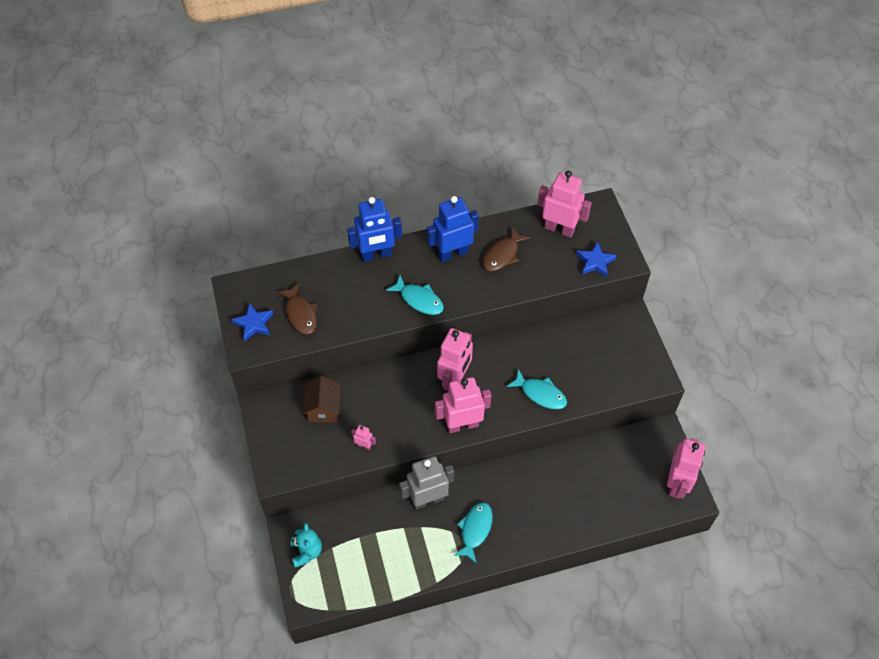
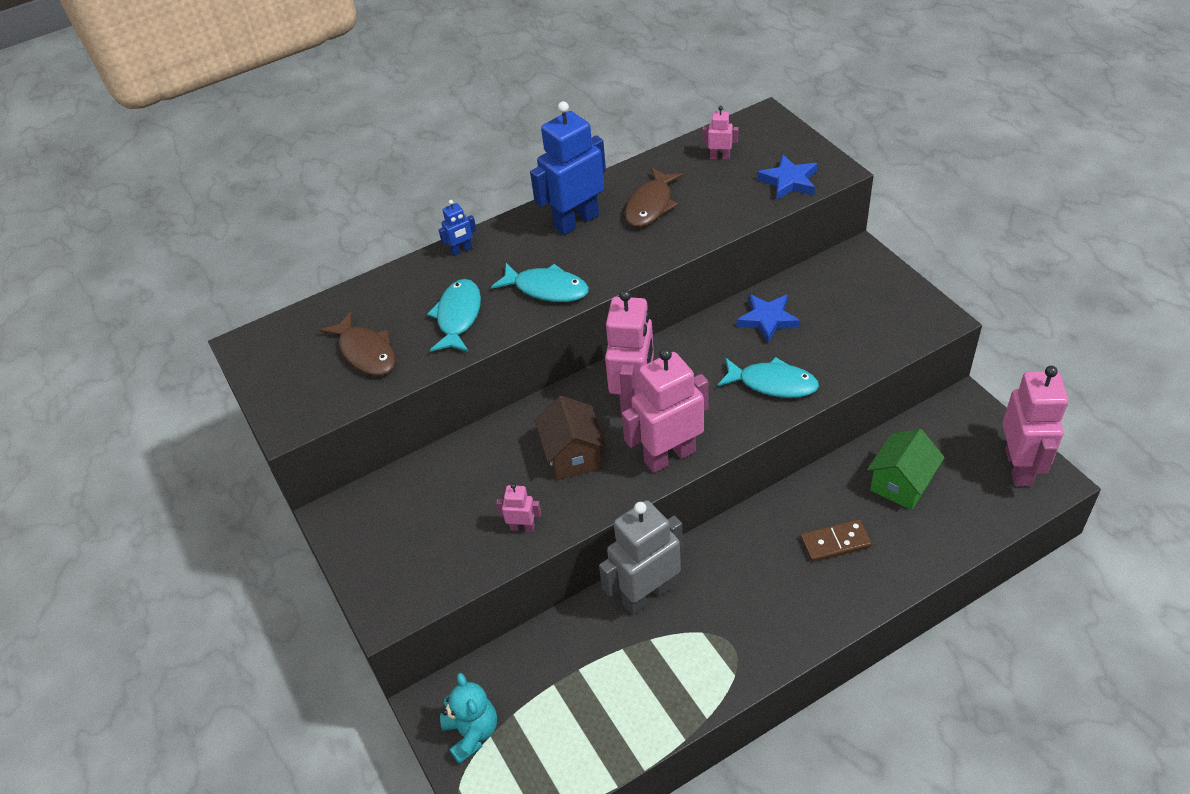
camera: 10 degrees left, 10 degrees down
(254, 324) = (293, 384): blue star -> blue star (768, 320)
(323, 408) = (440, 492): brown house -> brown house (573, 456)
(376, 255) = (461, 250): blue robot -> blue robot, size x0.45
(475, 530) = (739, 618): turquoise fish -> turquoise fish (458, 316)
(548, 499) = (835, 542): none -> brown domino
(559, 229) = (720, 157): pink robot -> pink robot, size x0.45
(601, 474) = (901, 484): none -> green house

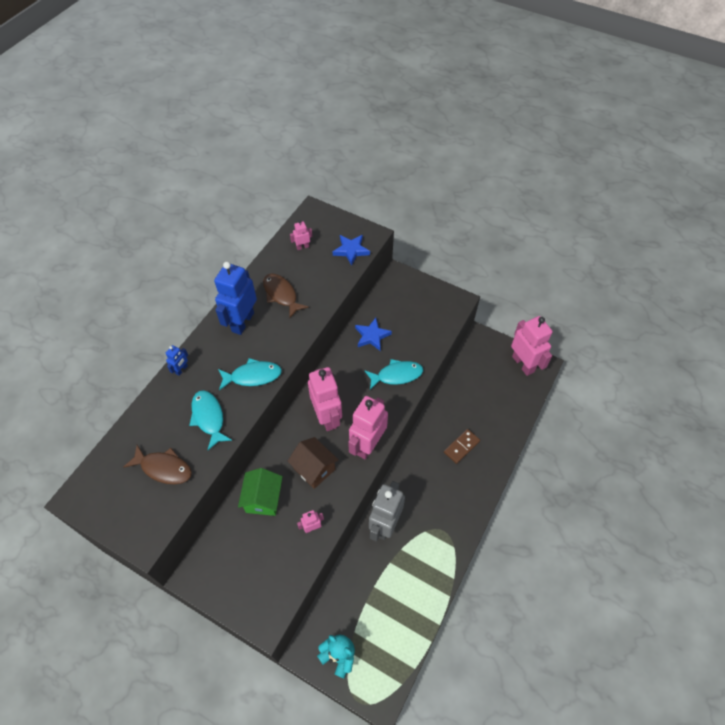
camera: 35 degrees left, 10 degrees up
(650, 205) = (281, 294): brown fish -> brown fish turned 150 degrees clockwise
(901, 484) = (475, 398): green house -> green house (263, 499)

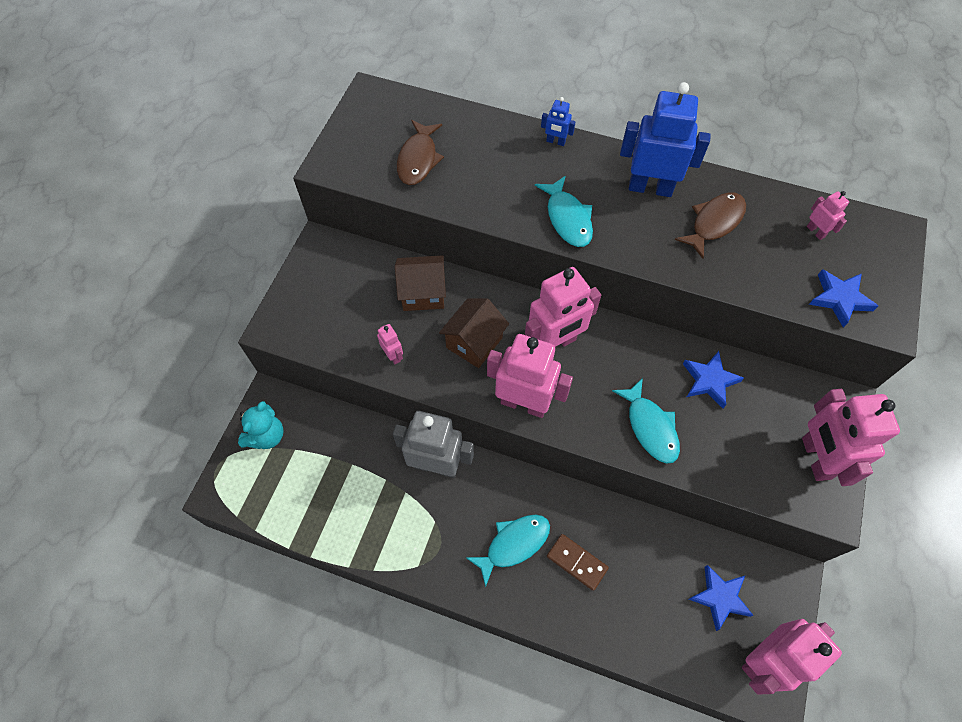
camera: 80 degrees right, 5 degrees up
(209, 417) = (494, 186): turquoise fish -> turquoise fish (514, 544)
(263, 499) = (423, 293): green house -> brown house
(429, 299) = (815, 458): none -> pink robot
(489, 375) = (720, 597): none -> blue star

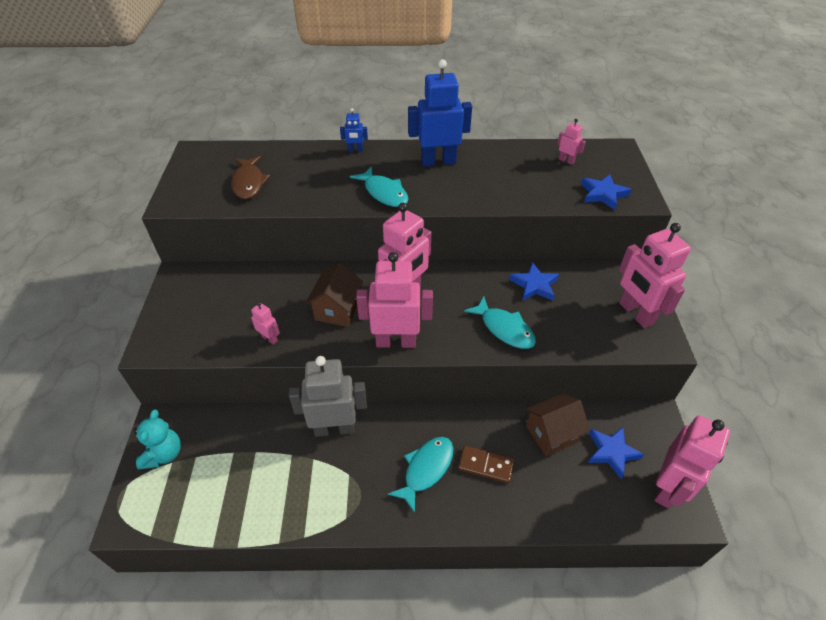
camera: 20 degrees left, 15 degrees down
(423, 293) = (281, 287): brown house -> brown house (551, 434)
(714, 223) = (494, 171): brown fish -> none

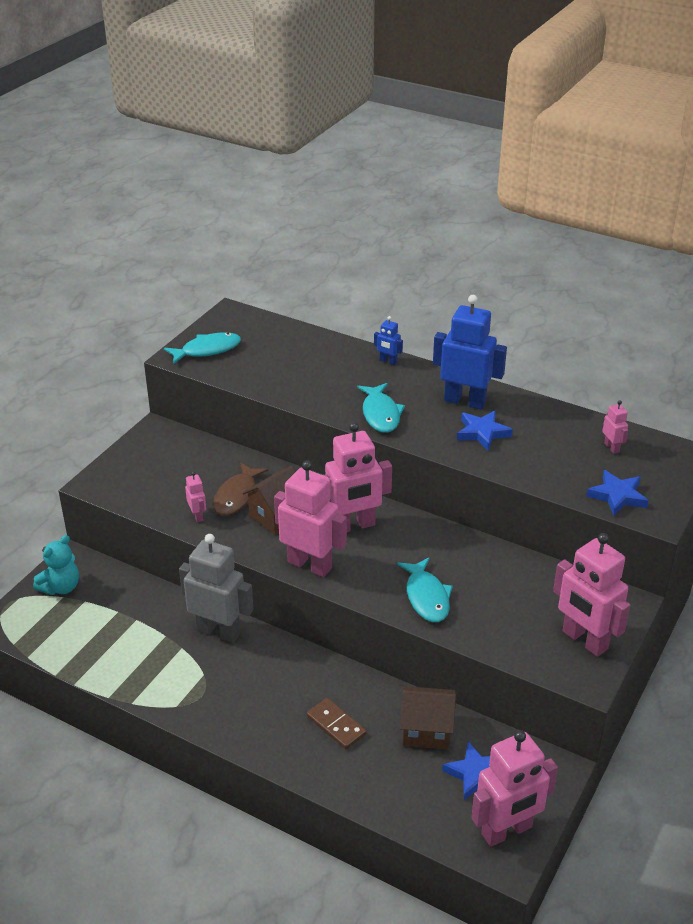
camera: 30 degrees right, 10 degrees down
(248, 183) = (259, 361): brown fish -> brown fish (237, 496)
(426, 469) = (276, 702): turquoise fish -> turquoise fish (207, 350)
(534, 285) = (497, 570): blue star -> blue star (482, 433)
(635, 313) = (584, 640): pink robot -> pink robot turned 45 degrees counterclockwise

